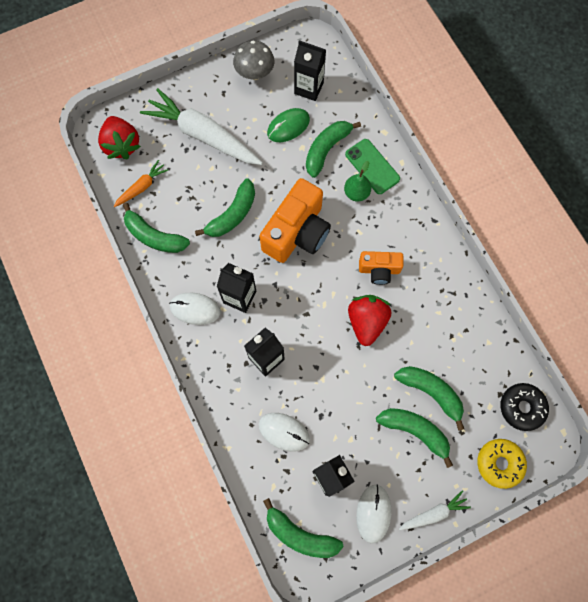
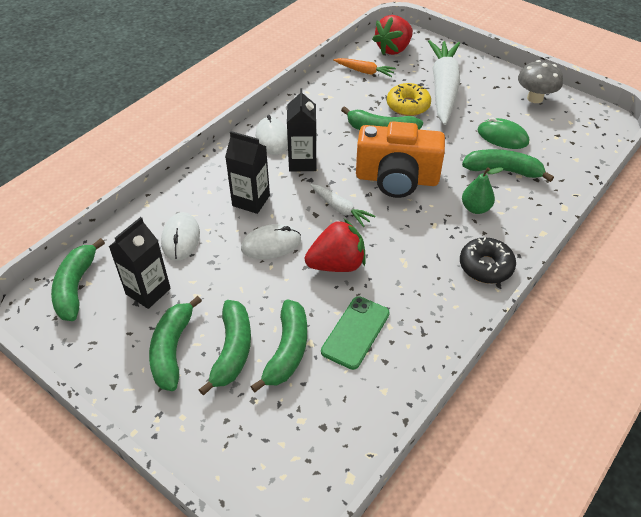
camera: 65 degrees right, 25 degrees down
(154, 236) = (324, 93): green banana -> green banana (172, 350)
(309, 88) = (556, 137): black carton -> none
(372, 166) = (516, 211): green phone -> green phone (355, 332)
(373, 513) = (119, 343): white mouse -> white mouse (271, 244)
(379, 270) = (403, 255): orange camera -> none
(433, 513) = (139, 403): white carrot -> white carrot (340, 209)
(499, 463) = (231, 456): yellow donut -> yellow donut (408, 105)
(521, 407) = (318, 458): black donut -> black donut (486, 266)

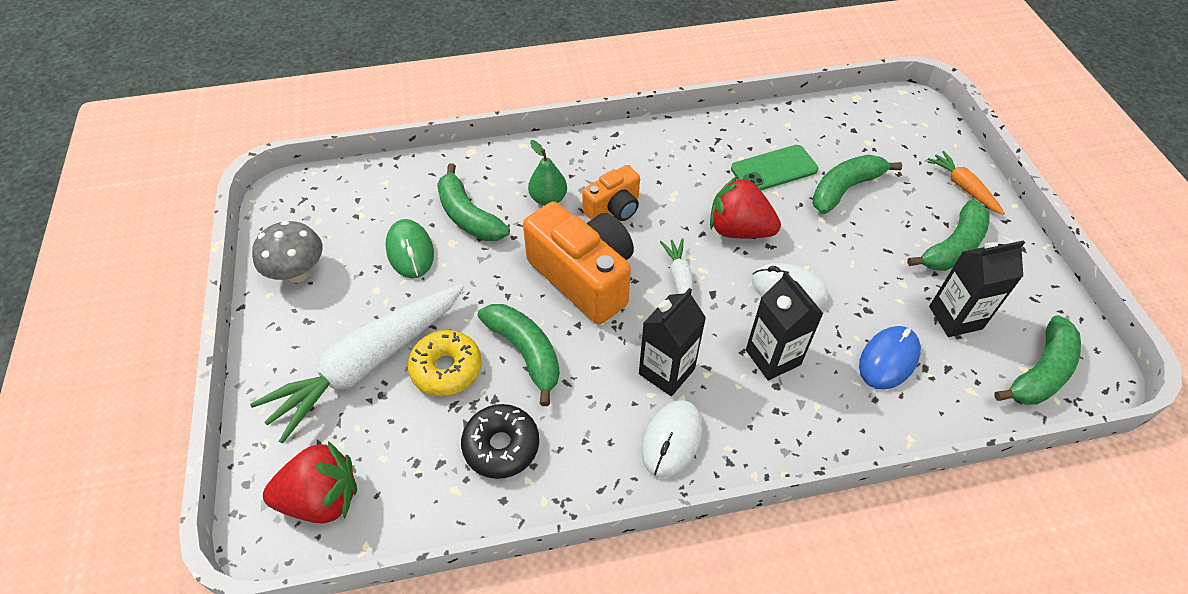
camera: 140 degrees left, 5 degrees up
(181, 238) = (888, 359): white mouse -> blue mouse
(232, 350) = (895, 215): green banana -> none
(364, 71) = (421, 480): orange carrot -> orange carrot (963, 187)
(430, 228) = (614, 208): none -> orange camera
(486, 266) = (607, 151): black donut -> black donut (501, 446)

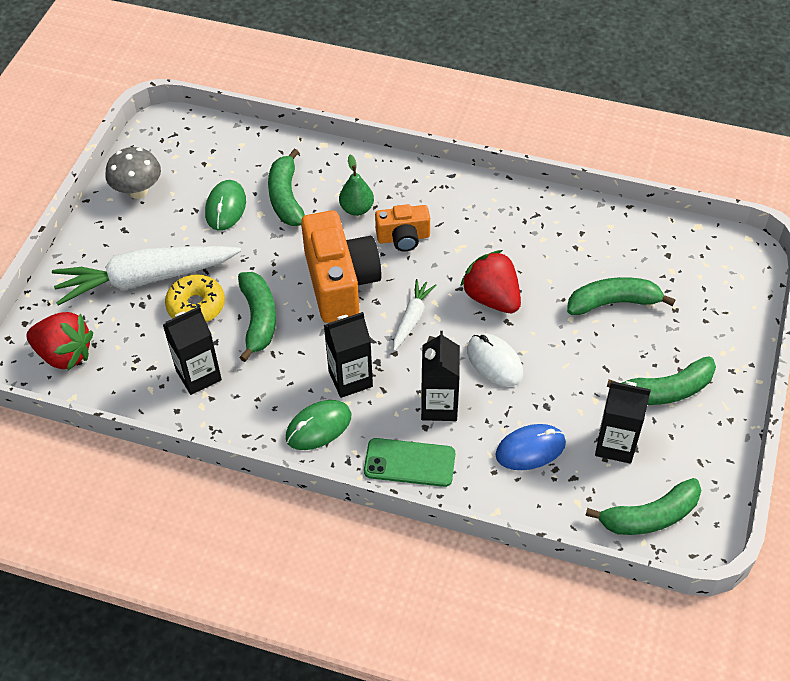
camera: 30 degrees right, 0 degrees up
(501, 446) = (198, 375): black donut -> black carton
(672, 440) = (318, 427): white mouse -> green mouse
(774, 169) = (564, 260): green phone -> green phone (409, 463)
(963, 187) = (725, 346): orange carrot -> none

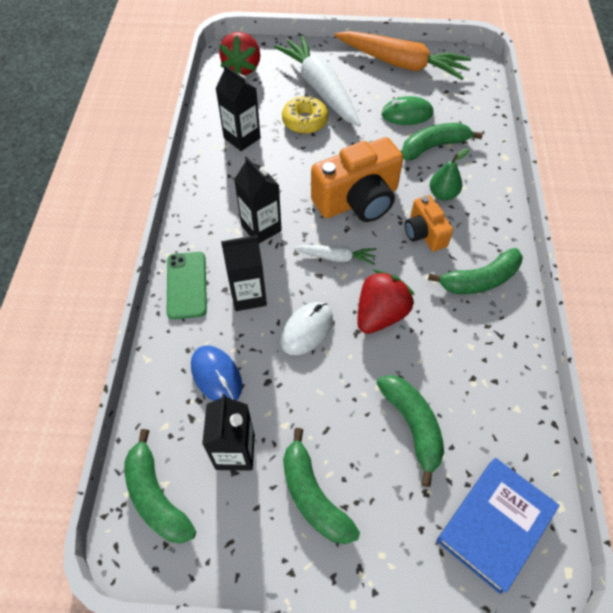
camera: 75 degrees right, 5 degrees up
(138, 191) = (401, 64): grey mushroom -> orange carrot
(258, 319) = (303, 159): green banana -> green banana (479, 280)
(318, 427) = (210, 218): green mouse -> none
(707, 271) = (494, 524): none -> blue book

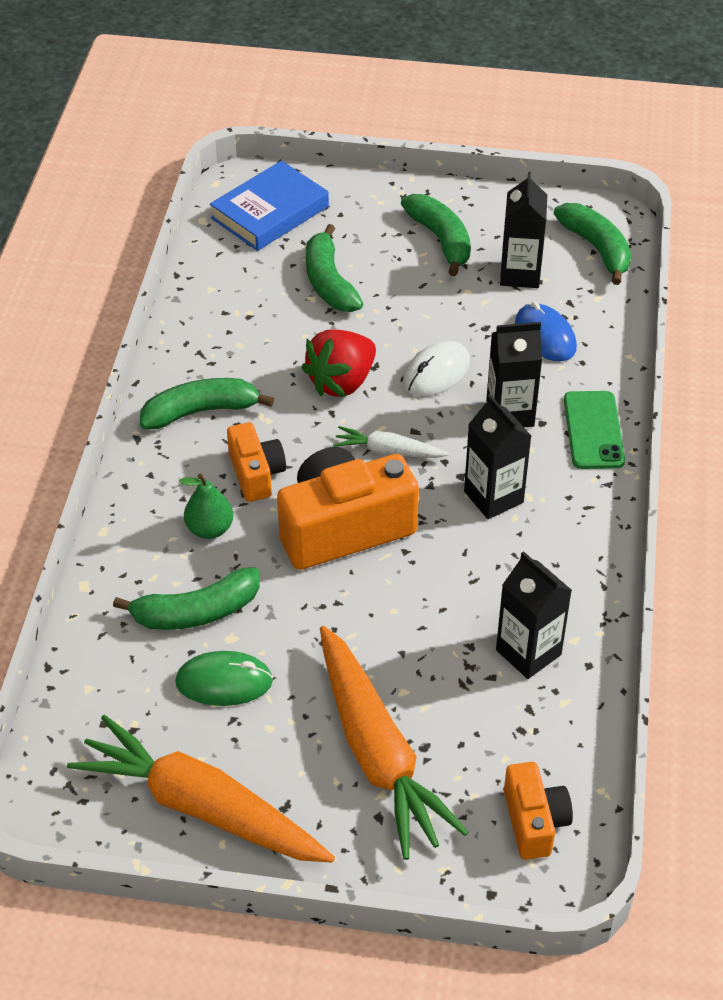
camera: 175 degrees left, 10 degrees down
(242, 68) = (534, 821): red strawberry -> orange camera
(305, 121) = (414, 679): yellow donut -> none
(320, 89) = (377, 753): white carrot -> orange carrot

